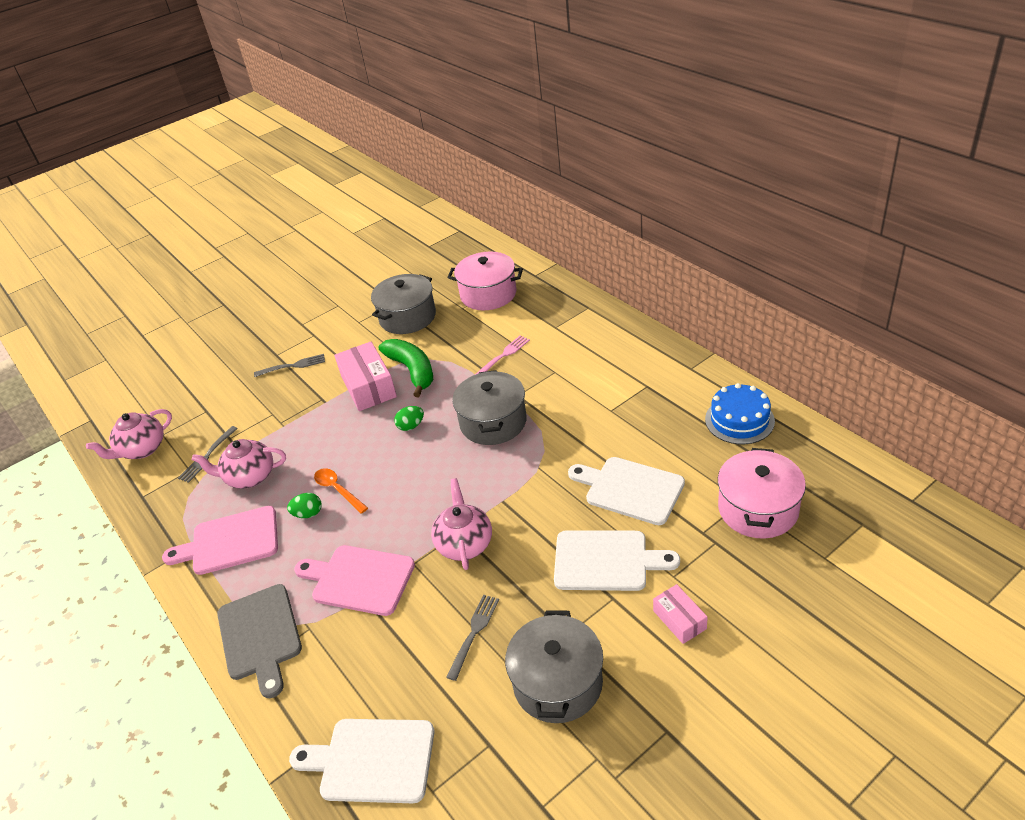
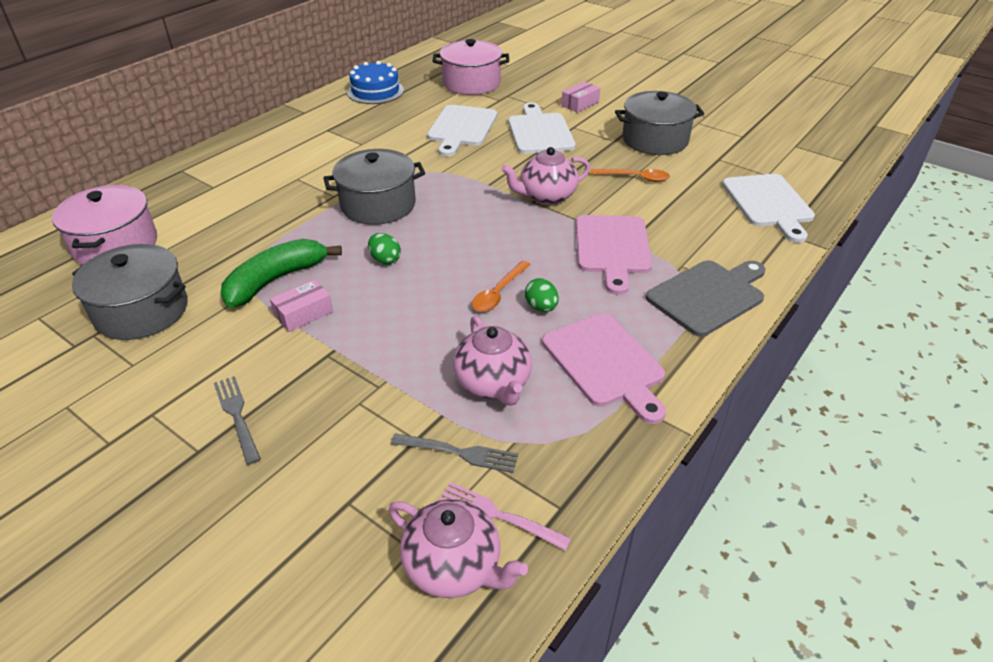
camera: 110 degrees left, 0 degrees up
(368, 386) = (304, 314): pink box -> pink box, size x0.55
(474, 633) = (635, 178): grey fork -> orange spoon
(504, 355) = (259, 214): pink fork -> pink fork (498, 515)

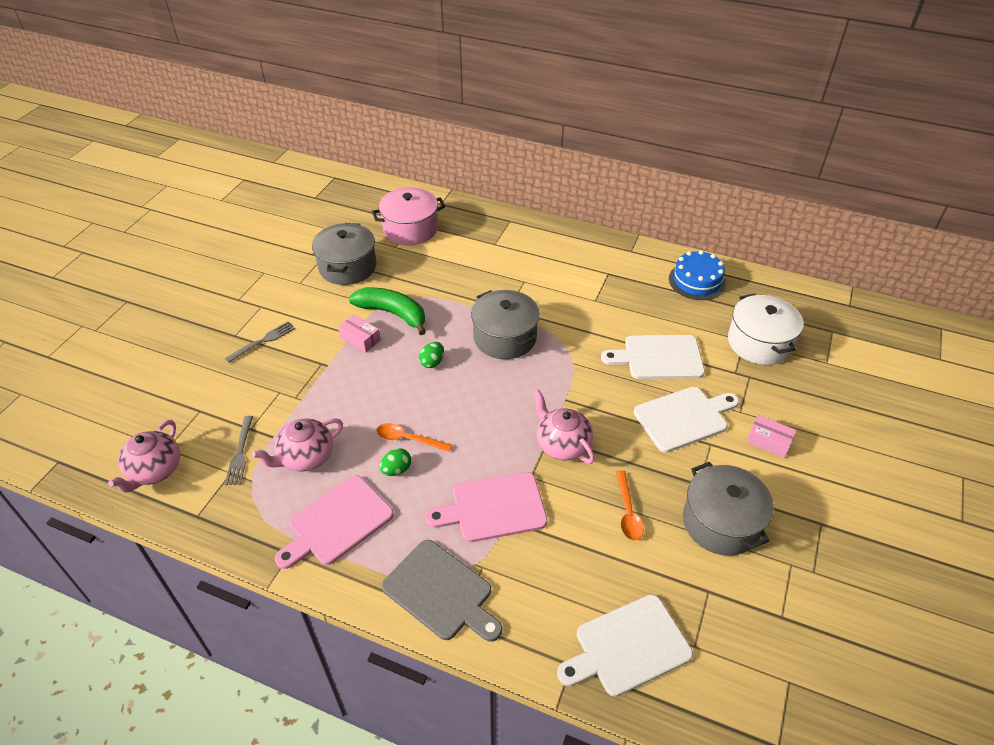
camera: 75 degrees right, 5 degrees up
(471, 83) = (759, 343): pink pot -> white pot
(498, 515) = (191, 484): pink fork -> none

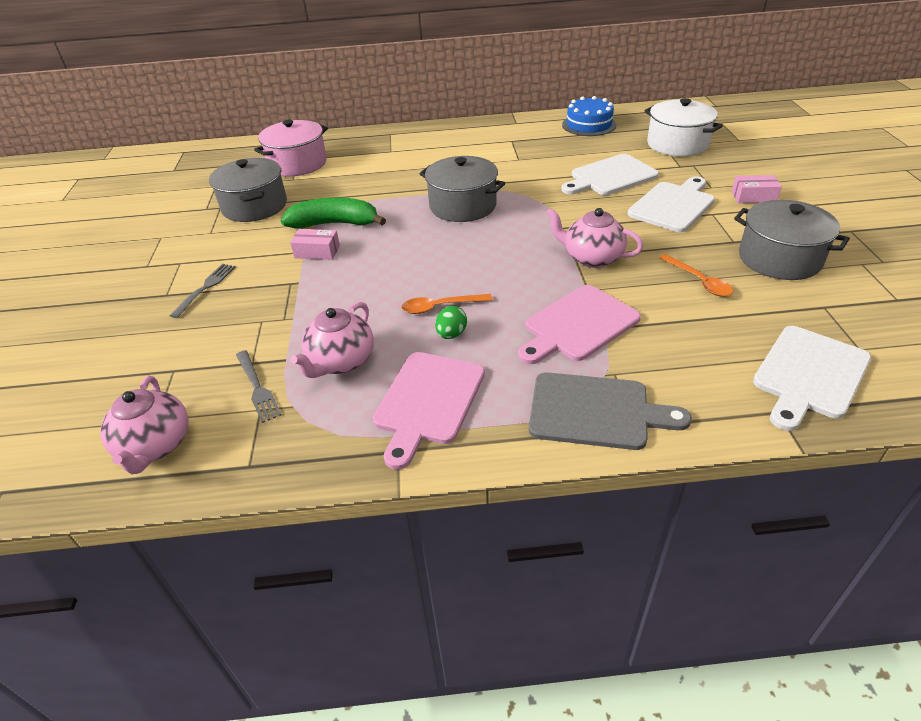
camera: 25 degrees left, 5 degrees down
(432, 362) = (409, 244): green egg -> none

